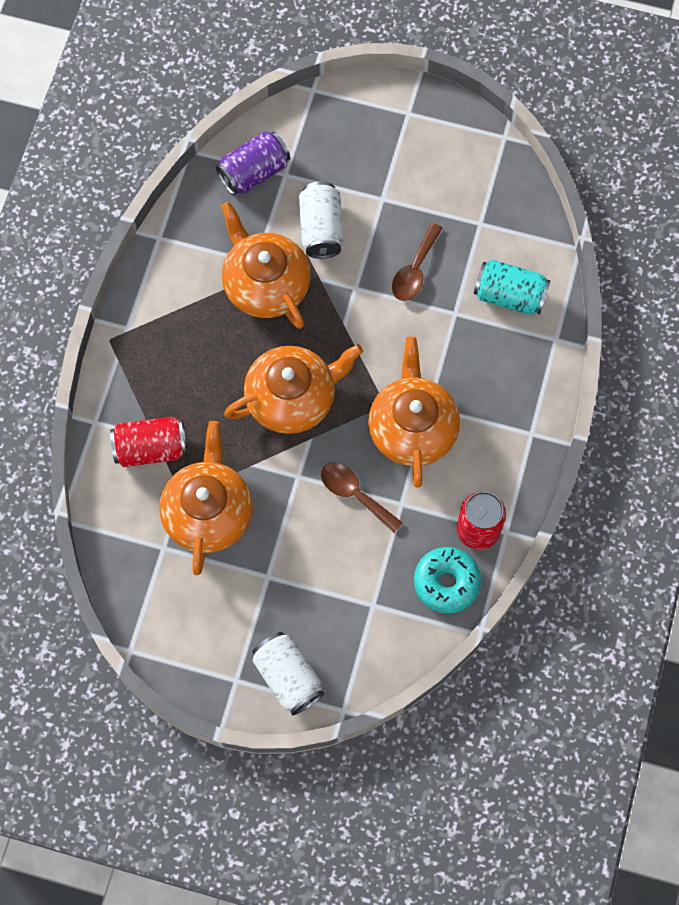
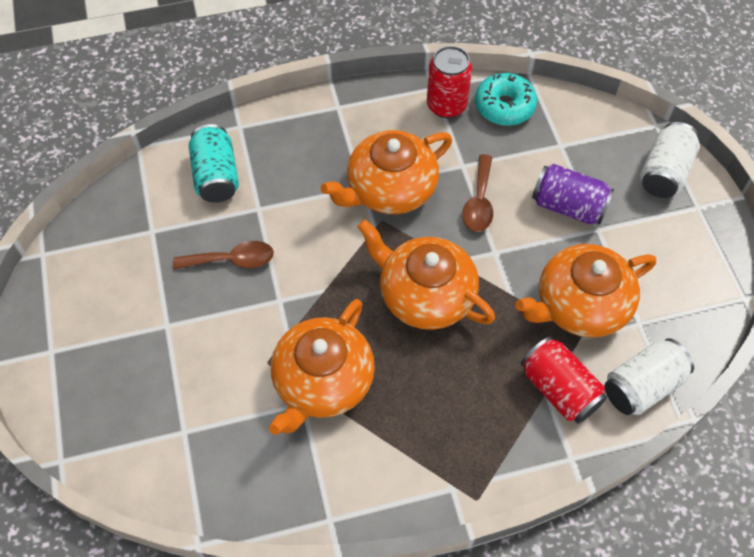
camera: 120 degrees left, 10 degrees down
(254, 172) = (197, 465): purple can -> purple can (568, 206)
(321, 229) = (231, 363): white can -> white can (642, 386)

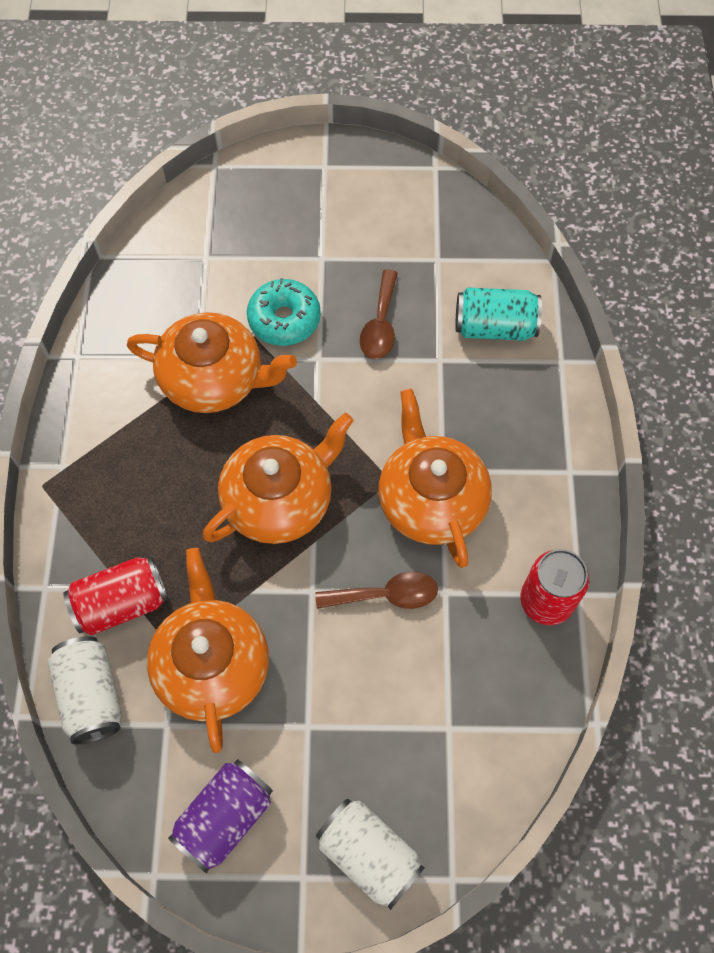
camera: 105 degrees right, 5 degrees up
(322, 381) = (214, 379): orange teapot -> orange teapot turned 150 degrees clockwise
(479, 202) = (386, 595): brown spoon -> brown spoon turned 150 degrees clockwise
(504, 106) = (529, 675): turquoise donut -> turquoise donut (284, 319)
(568, 206) = (351, 702): purple can -> purple can (225, 817)

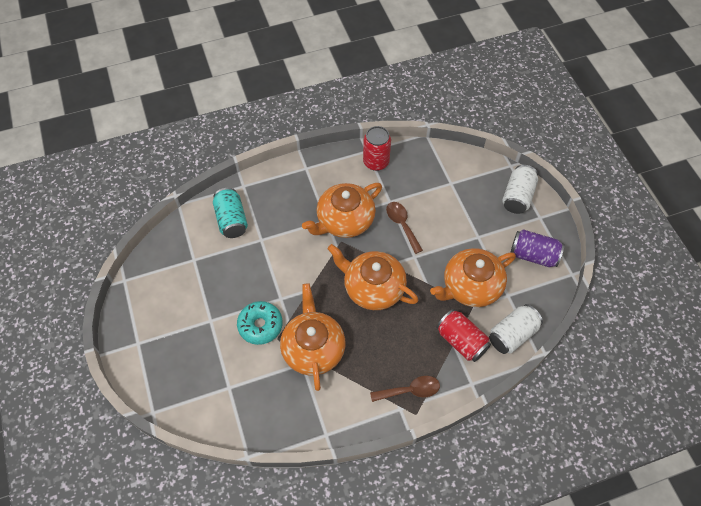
camera: 110 degrees left, 5 degrees down
(380, 324) = (248, 275): brown spoon -> brown spoon (410, 390)

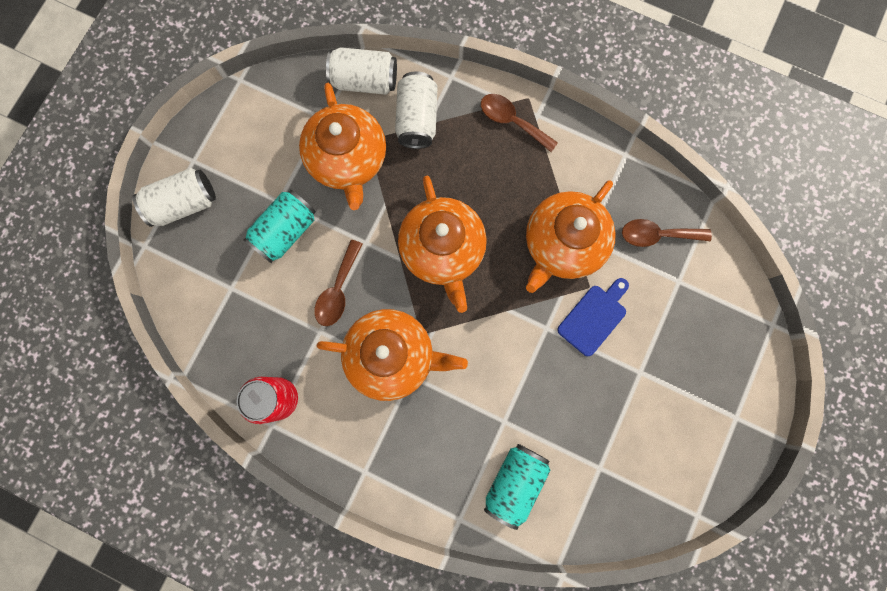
camera: 135 degrees left, 20 degrees up
(260, 325) = (594, 317): turquoise donut -> blue cutting board
(264, 402) = (657, 235): none -> brown spoon
(457, 227) = (286, 231): none -> turquoise can
(461, 341) = (417, 119): red can -> white can
(470, 286) = (348, 159): orange teapot -> orange teapot turned 60 degrees clockwise
(533, 255) = (250, 131): purple can -> none

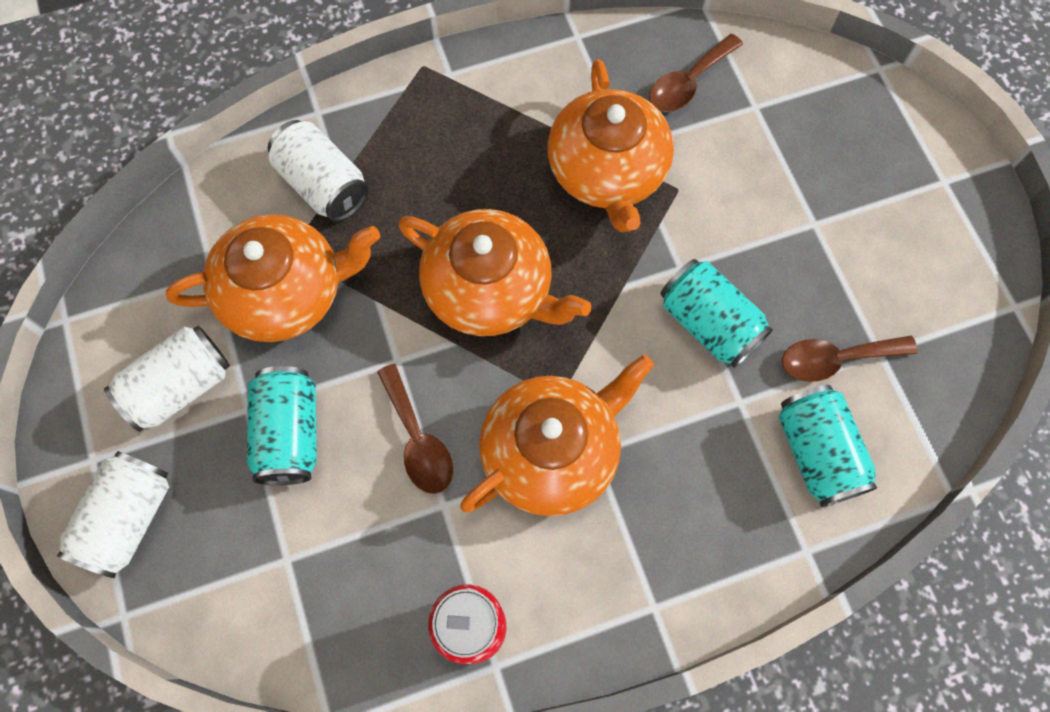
camera: 45 degrees left, 10 degrees down
(348, 159) = (286, 292): orange teapot -> orange teapot turned 45 degrees counterclockwise
(365, 81) = (223, 196): white can -> white can (180, 386)
(512, 121) = (429, 101): brown spoon -> brown spoon (835, 359)
(530, 369) = (709, 323): none -> turquoise can
(594, 317) = (714, 213): blue cutting board -> none

